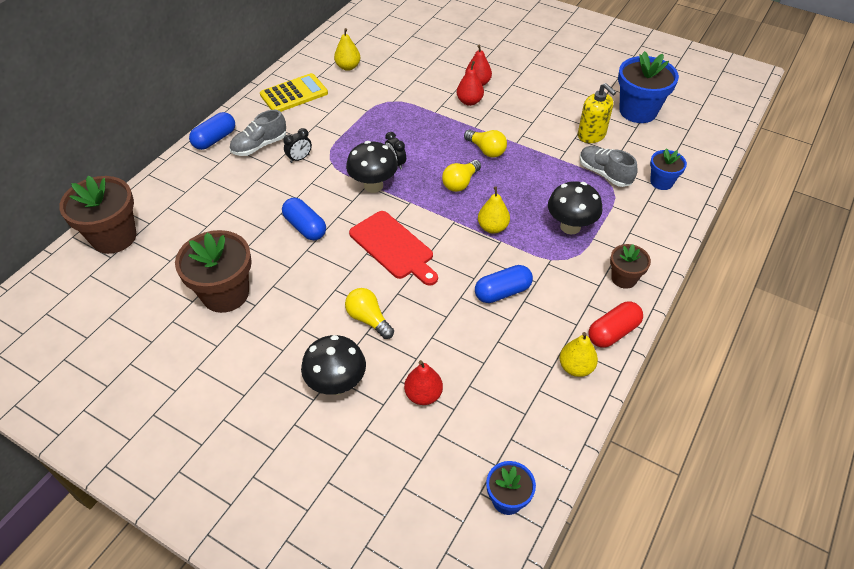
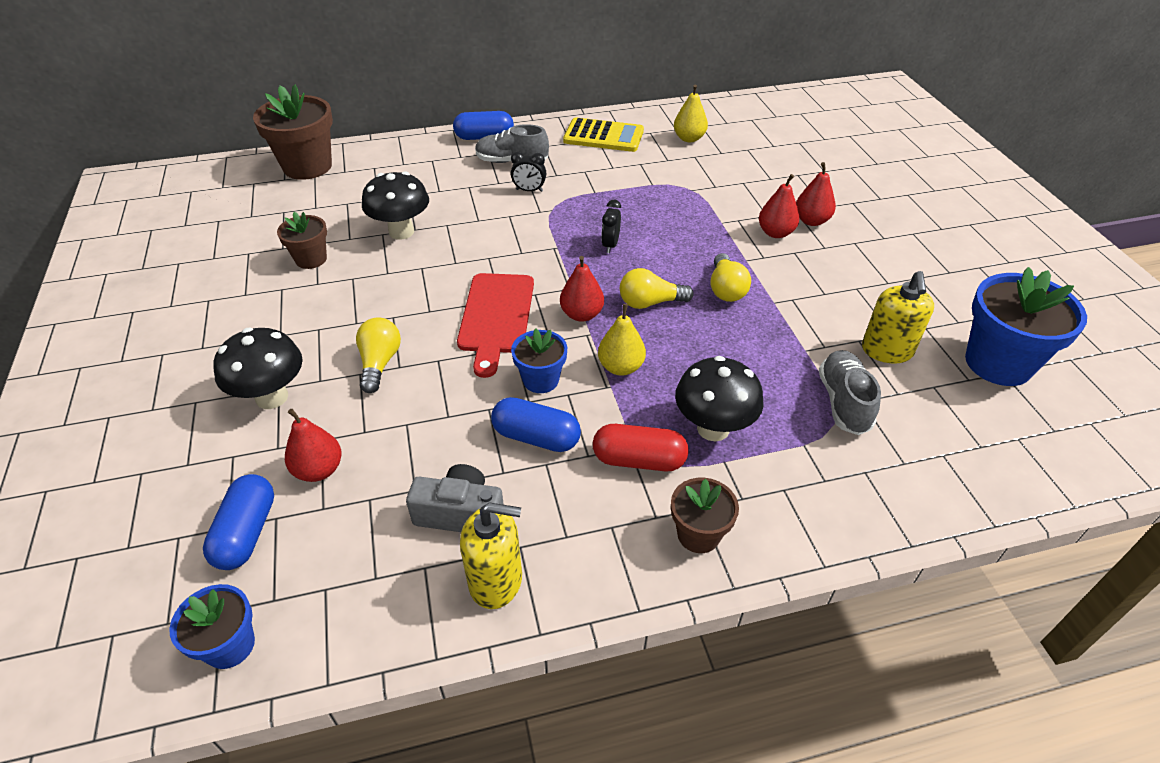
camera: 45 degrees right, 5 degrees down
(225, 294) = (311, 259): brown flower pot -> brown flower pot, size x0.56
(305, 227) = (448, 248): blue capsule -> blue capsule (246, 533)
(373, 185) = (559, 251): black mushroom -> black mushroom (401, 232)
(436, 213) = (581, 314): none -> red pear
(520, 354) = (460, 514): none -> grey camera
(575, 367) = (496, 581): yellow pear -> yellow soap dispenser
(613, 332) = (595, 582): red capsule -> red capsule (639, 460)
(661, 182) = (917, 464): blue flower pot -> blue flower pot (541, 380)

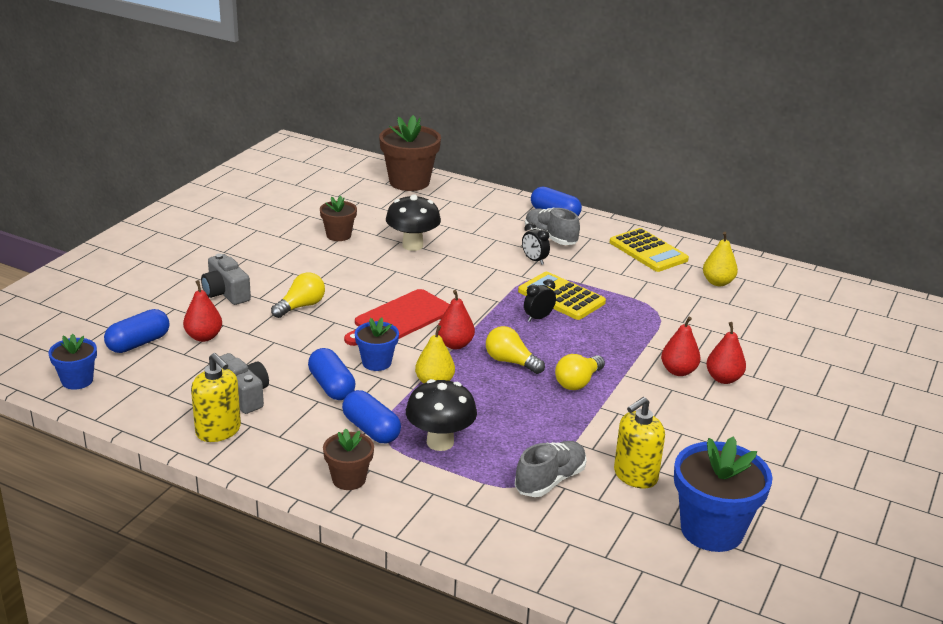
camera: 40 degrees right, 15 degrees down
(272, 397) = (226, 293): black mushroom -> grey camera
(599, 214) = (561, 297): none -> yellow calculator
(639, 460) = (371, 429): red capsule -> blue capsule

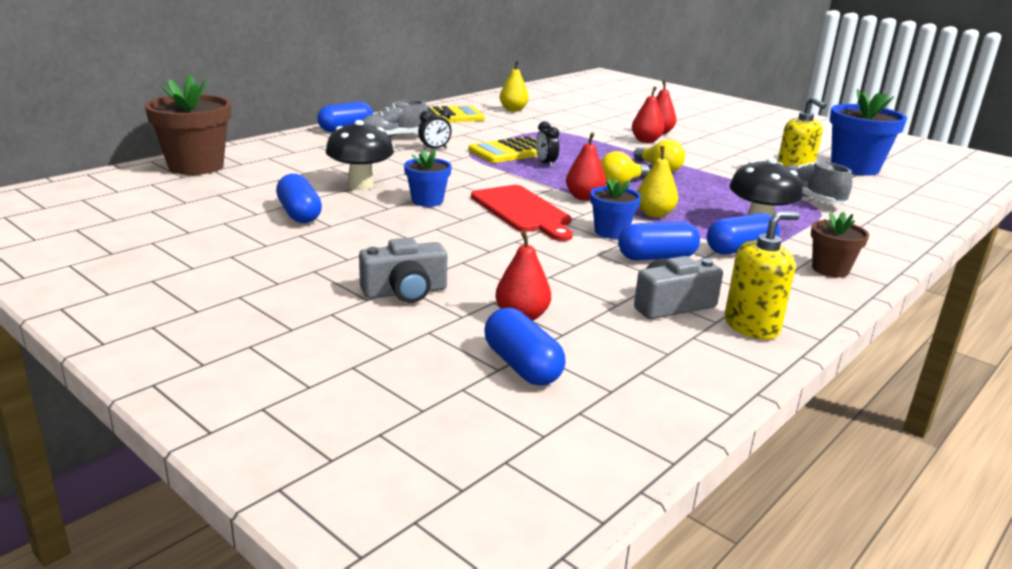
camera: 75 degrees left, 5 degrees down
(77, 380) = (621, 425): blue flower pot -> blue flower pot (427, 201)
(301, 306) = (470, 253): yellow light bulb -> none
(338, 235) = (299, 214): brown flower pot -> blue capsule

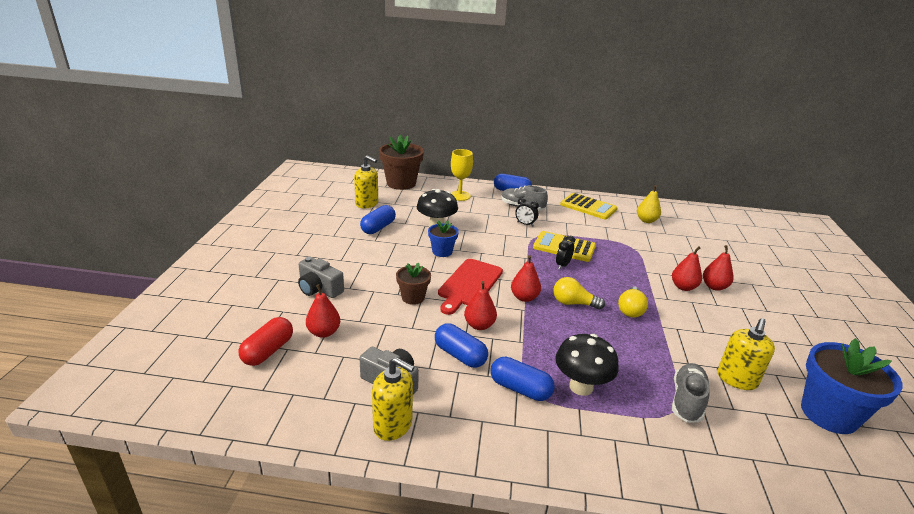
camera: 55 degrees right, 5 degrees up
(212, 200) = (367, 204): none -> yellow soap dispenser
(304, 152) = (459, 196): none -> yellow goblet
(522, 366) = (268, 351): blue capsule -> red capsule
(611, 232) = (479, 325): blue flower pot -> red pear
(654, 214) = (535, 333): yellow pear -> none
(830, 269) = (539, 445): brown flower pot -> brown flower pot (413, 297)

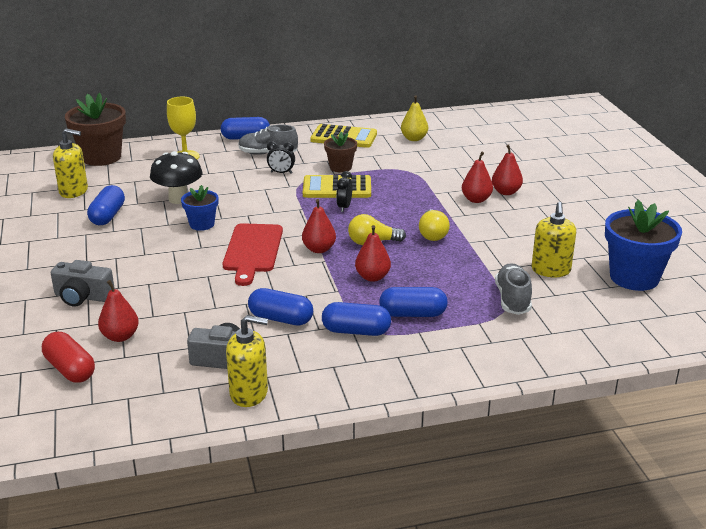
camera: 20 degrees left, 0 degrees up
(268, 351) = (70, 369): red capsule -> red capsule turned 45 degrees counterclockwise
(413, 297) = (198, 279): brown flower pot -> brown flower pot (340, 167)
(479, 325) = (285, 287): red pear -> red pear (372, 277)
(581, 387) = (412, 314): black mushroom -> blue capsule

